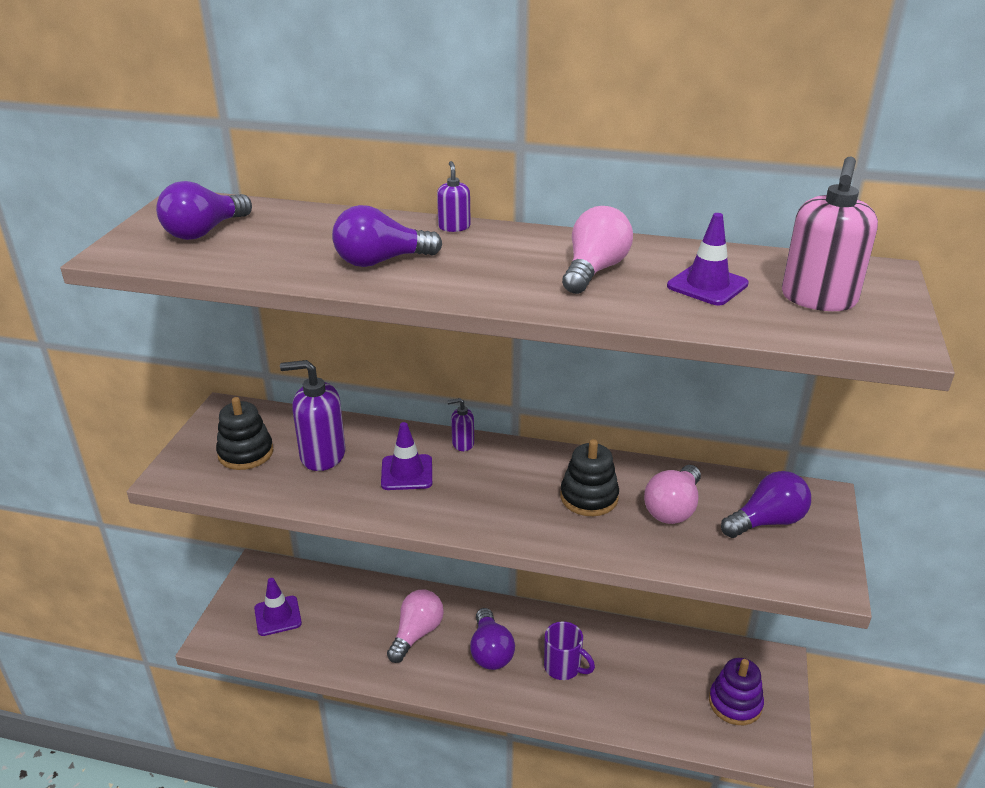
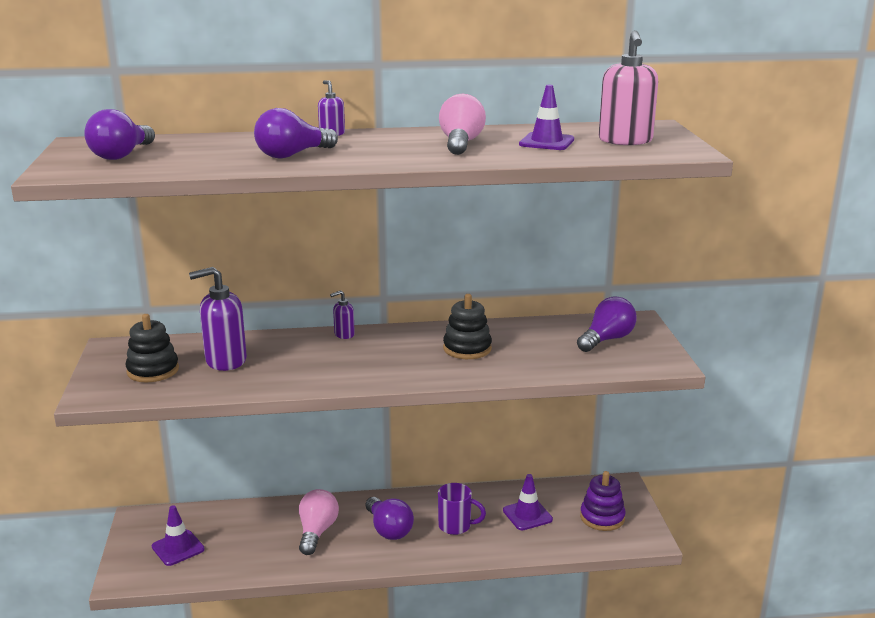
camera: 20 degrees left, 10 degrees down
(407, 473) = (308, 359): purple traffic cone -> purple traffic cone (527, 515)
(673, 508) = (535, 344): pink light bulb -> none

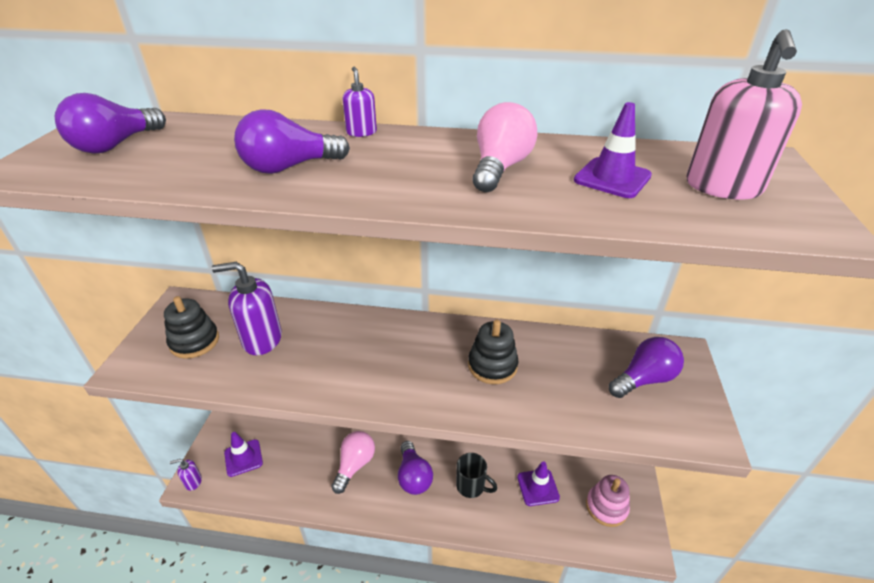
camera: 15 degrees right, 15 degrees up
(344, 334) = (382, 321): purple soap dispenser -> purple soap dispenser (193, 482)
(456, 526) = (471, 486): purple mug -> black mug
(602, 517) = (606, 507): purple stacking toy -> pink stacking toy

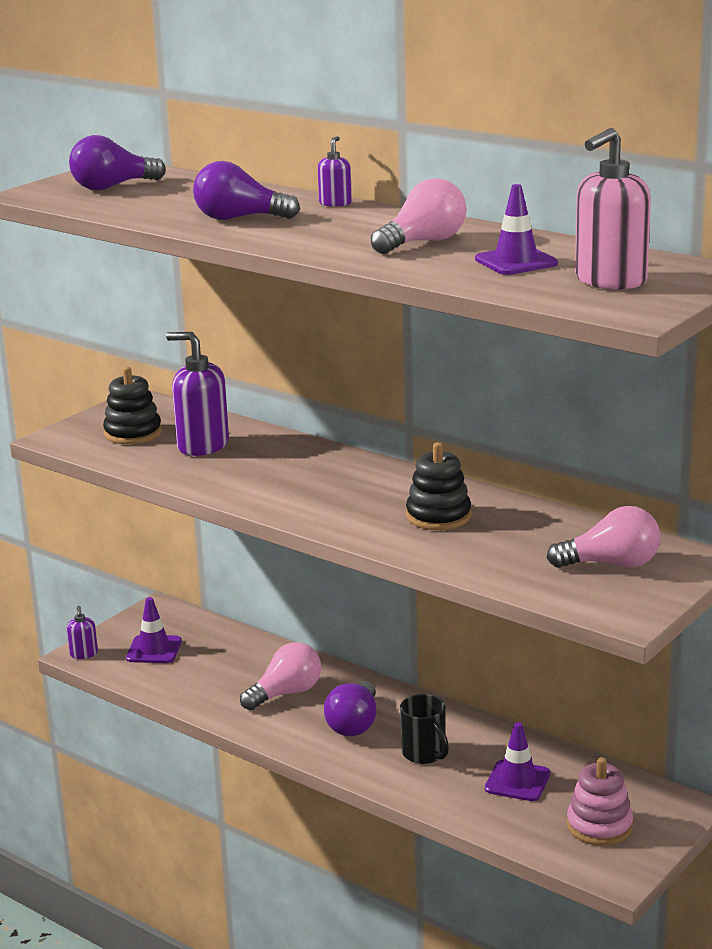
camera: 30 degrees right, 15 degrees down
(193, 482) = (84, 654): purple soap dispenser -> purple soap dispenser turned 120 degrees counterclockwise
(644, 379) = (611, 564): purple light bulb -> pink light bulb

